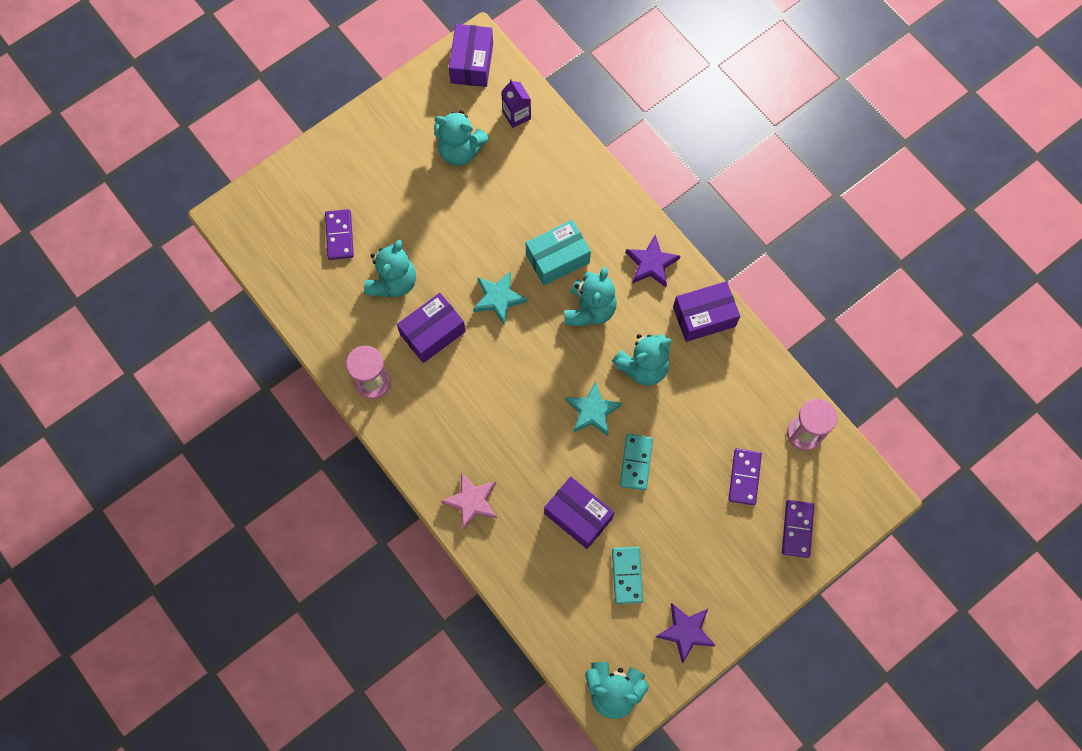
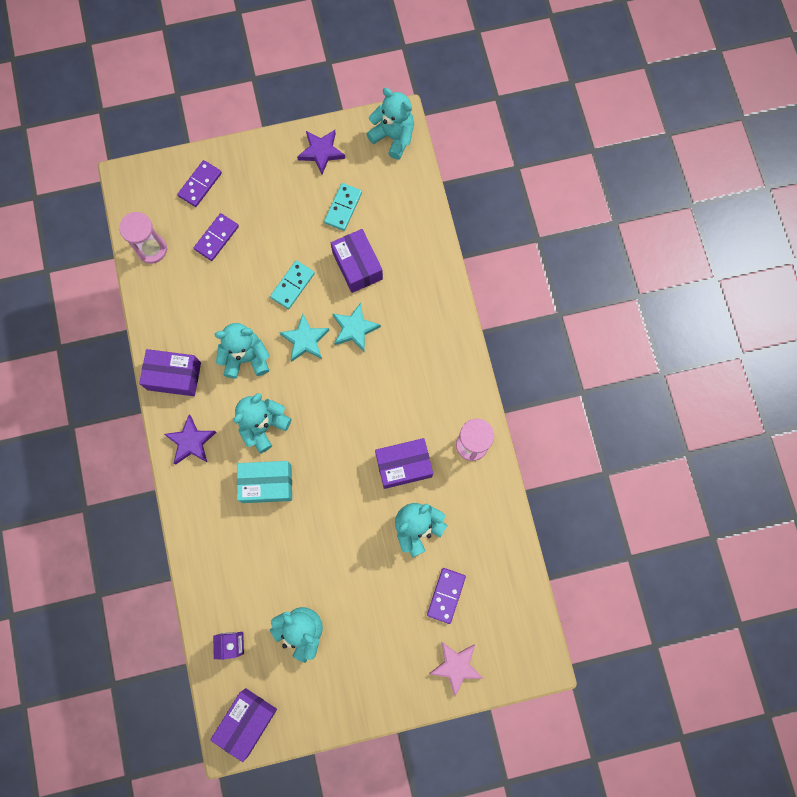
camera: 155 degrees left, 5 degrees up
(472, 502) = (434, 312): pink star -> pink star (456, 666)
(498, 298) = (334, 470): turquoise star -> turquoise star (354, 329)

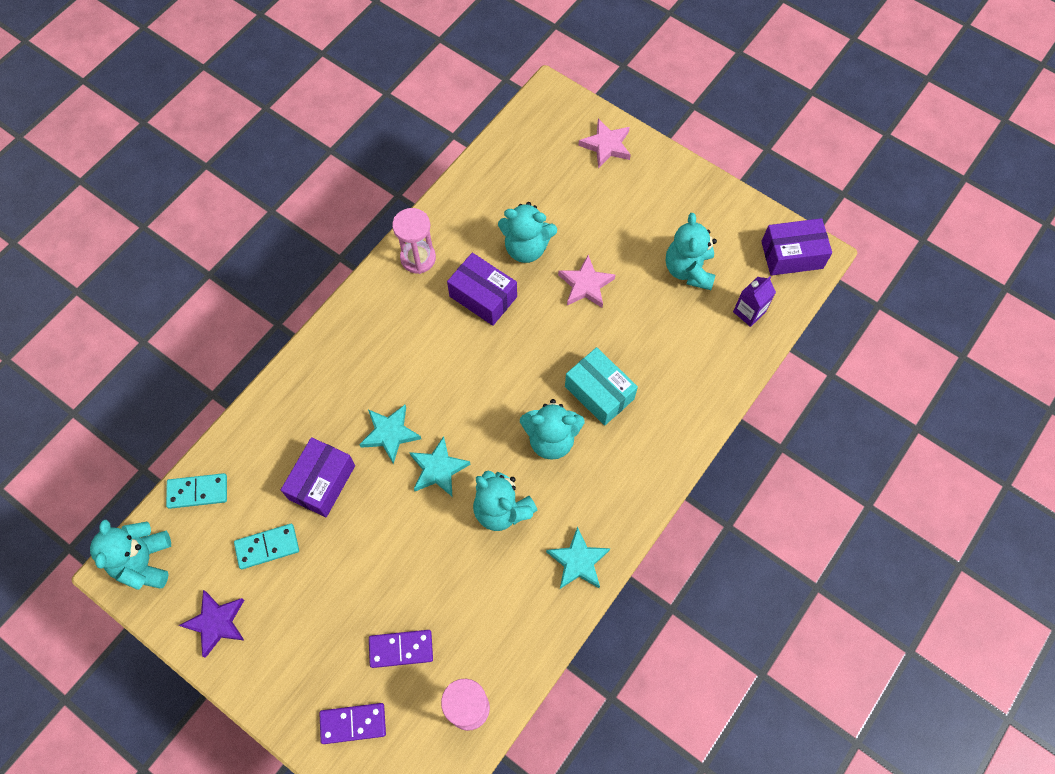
camera: 130 degrees left, 10 degrees down
(174, 376) = (578, 561): purple box -> turquoise star
(191, 441) = (623, 490): purple star -> none
(292, 285) = (392, 527): turquoise domino -> turquoise domino (198, 491)
(352, 544) = (585, 285): none -> pink star
(446, 595) = (560, 189): purple domino -> none

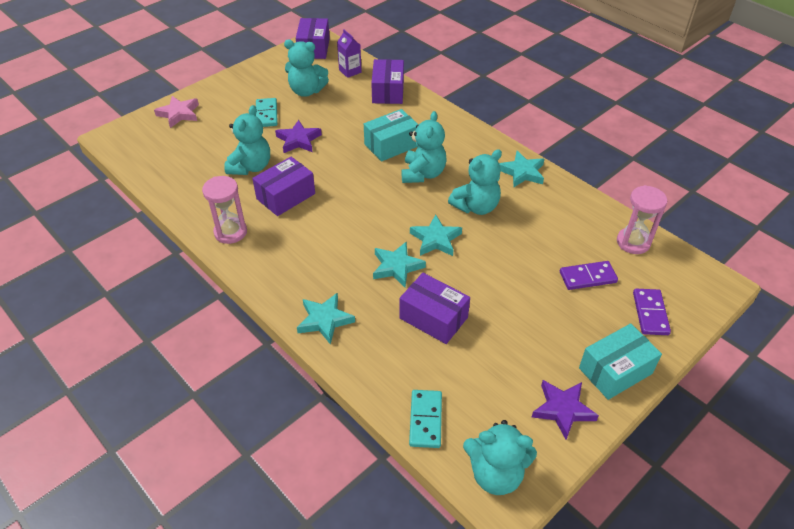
camera: 80 degrees left, 20 degrees down
(267, 547) = (490, 364): turquoise domino -> turquoise domino (266, 114)
(268, 679) = (615, 371): none -> turquoise box
(308, 377) = (325, 320): none -> turquoise star
(401, 649) = (587, 277): purple domino -> purple domino turned 75 degrees clockwise
(585, 285) = (298, 140): pink star -> purple star
(714, 368) = (388, 91): none -> purple box

